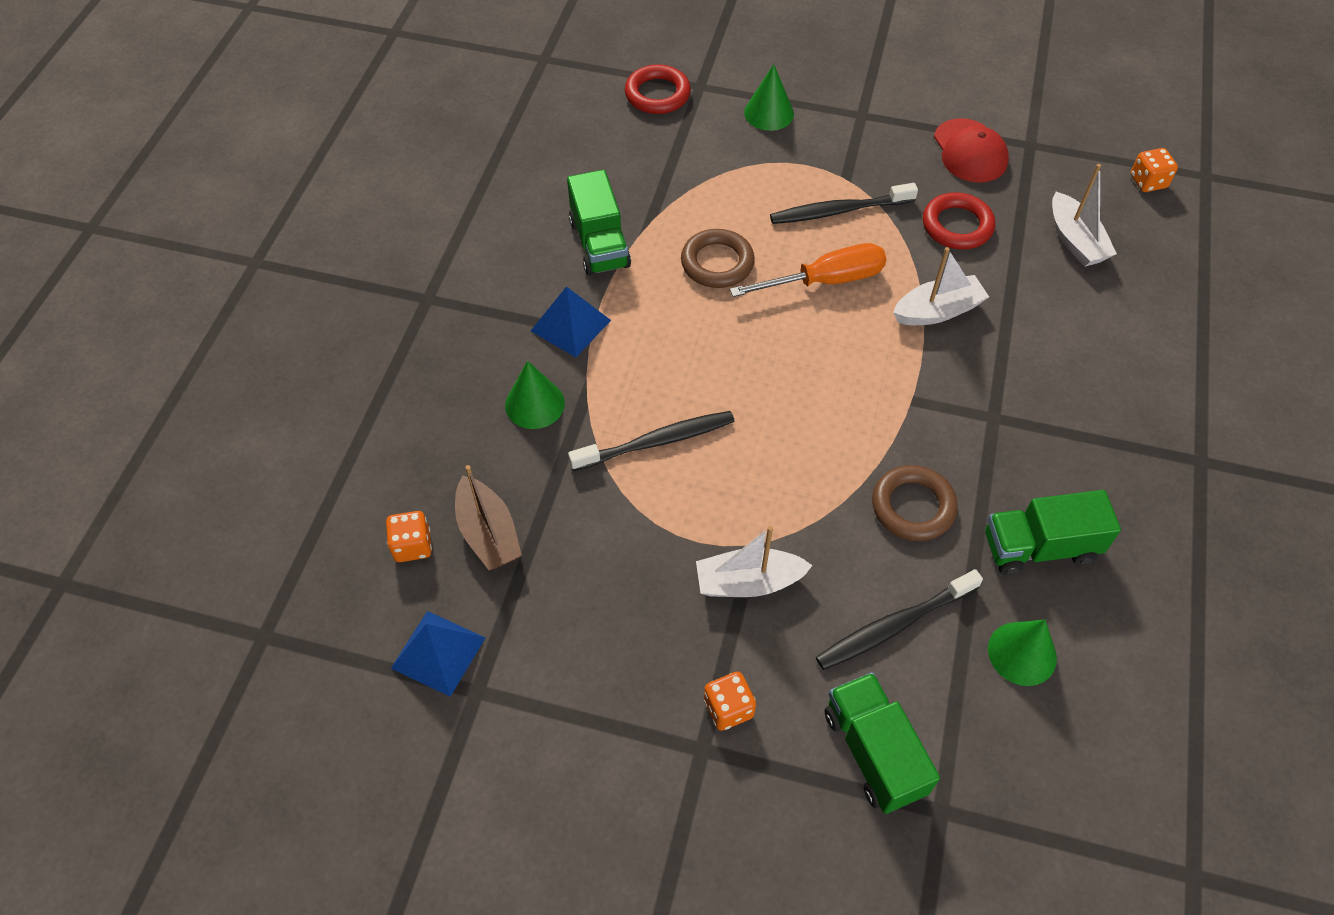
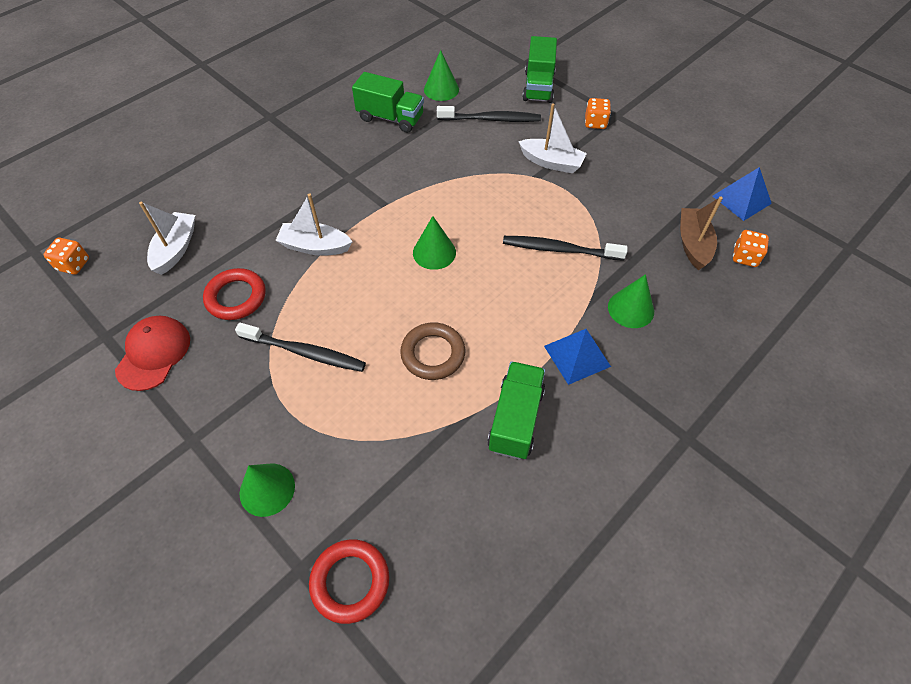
camera: 150 degrees left, 0 degrees up
(801, 367) = (434, 252): none -> green cone
(825, 280) = (367, 301): orange screwdriver -> none
(913, 507) = (436, 157): brown ring -> none

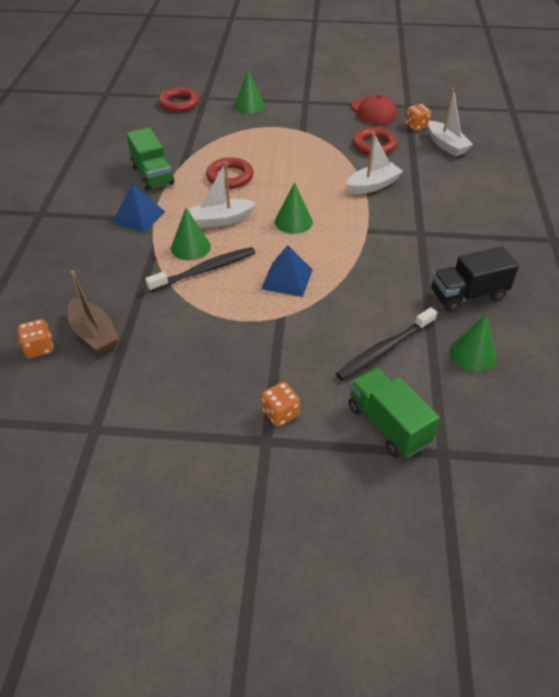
camera: 140 degrees right, 10 degrees down
(74, 264) = (480, 115): orange dice -> orange dice (416, 126)
(304, 352) = (301, 145): black toothbrush -> none
(390, 118) = (467, 295): green truck -> black truck
(433, 354) = (230, 177): brown ring -> red ring
(551, 162) = (281, 338): white boat -> white boat (222, 220)
(631, 309) = (119, 260): green cone -> green cone (190, 247)
(741, 199) = (63, 409): blue pyramid -> blue pyramid (287, 279)

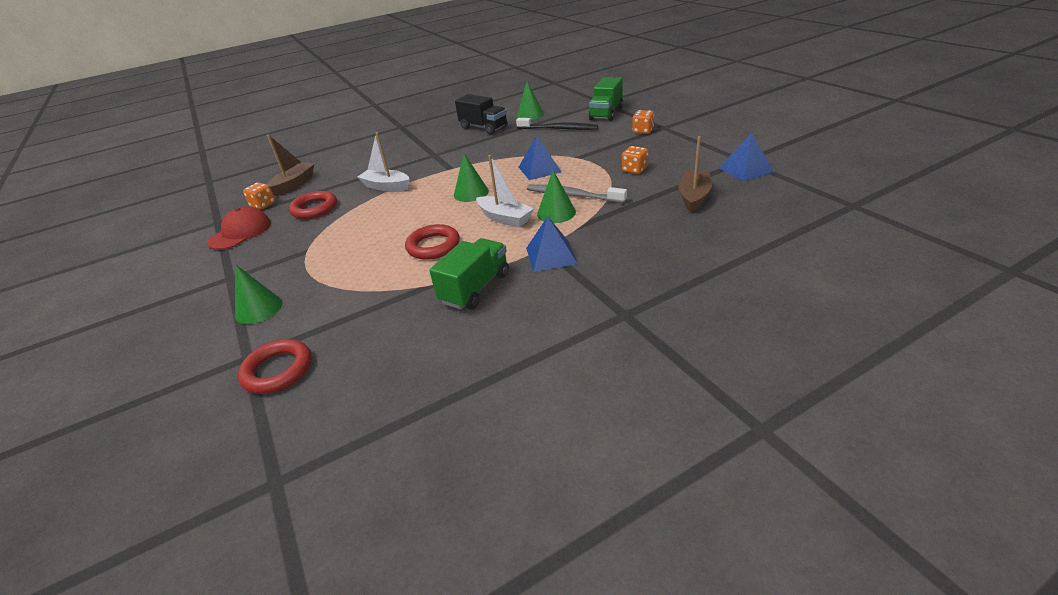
camera: 120 degrees left, 10 degrees down
(39, 348) = (740, 206): orange dice -> orange dice (634, 170)
(78, 411) = (745, 169): none -> blue pyramid
(204, 270) = (573, 195): black toothbrush -> grey toothbrush
(446, 145) = (294, 184): white boat -> brown boat

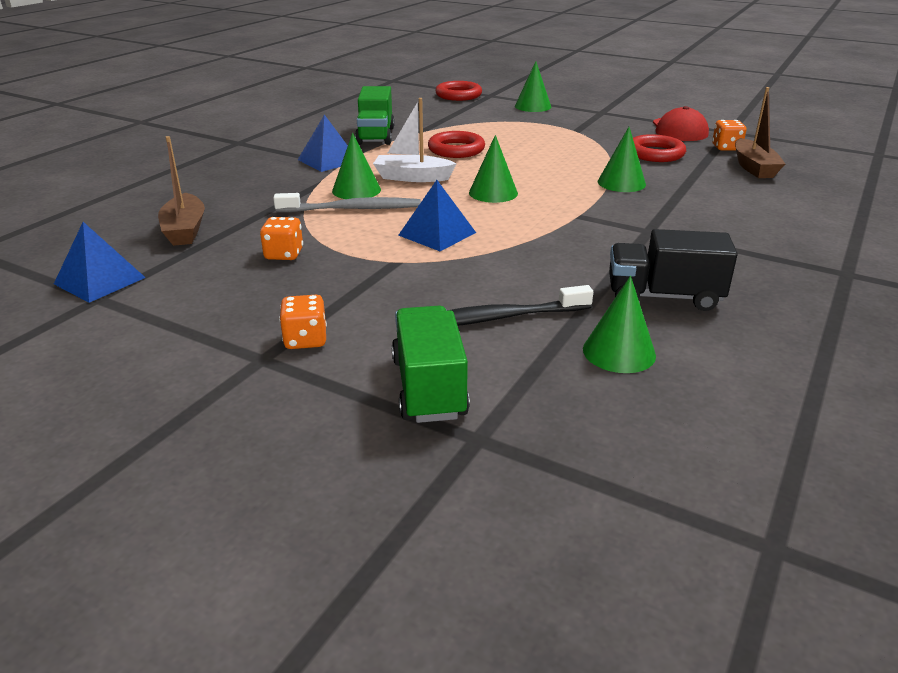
camera: 145 degrees right, 5 degrees down
(386, 187) = (621, 183): white boat -> green cone

